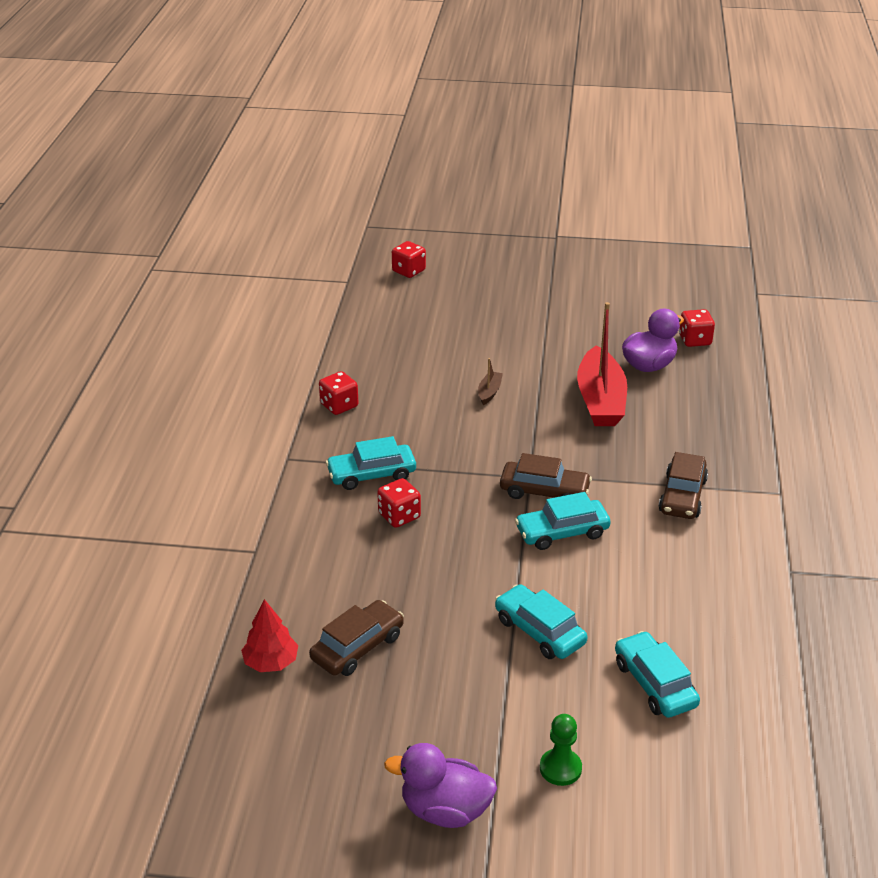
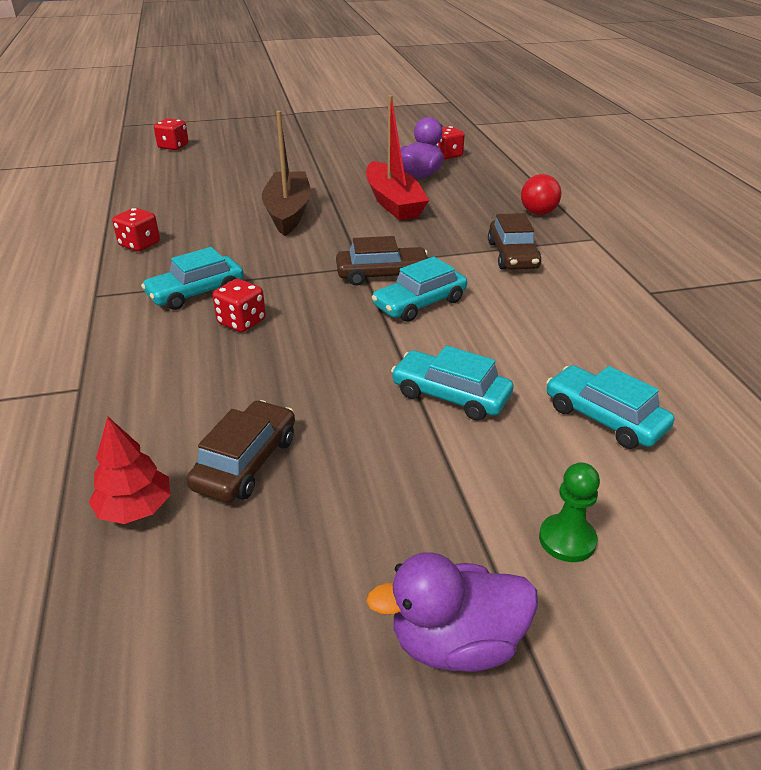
camera: 20 degrees left, 0 degrees up
(489, 392) = (288, 212): brown boat -> brown boat, size x2.36
(744, 446) = (538, 213): none -> red ball

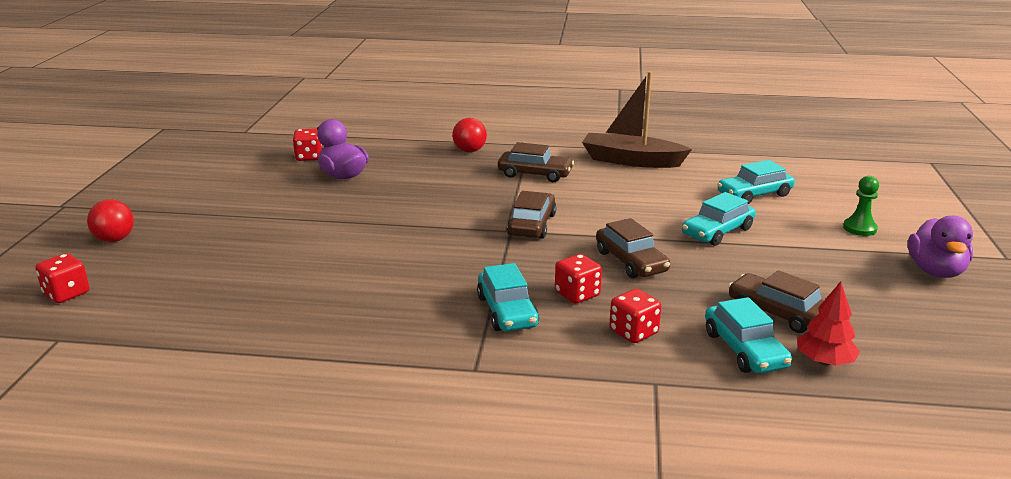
camera: 70 degrees left, 10 degrees down
(139, 244) = (367, 336): red dice -> red dice (633, 332)
(253, 138) = (114, 239): none -> red ball
(288, 212) = (364, 246): brown boat -> brown boat (631, 161)
(330, 343) = (631, 261): none -> brown car
(393, 203) = (393, 197): red boat -> none
(419, 303) = (589, 219): turquoise car -> turquoise car (744, 350)

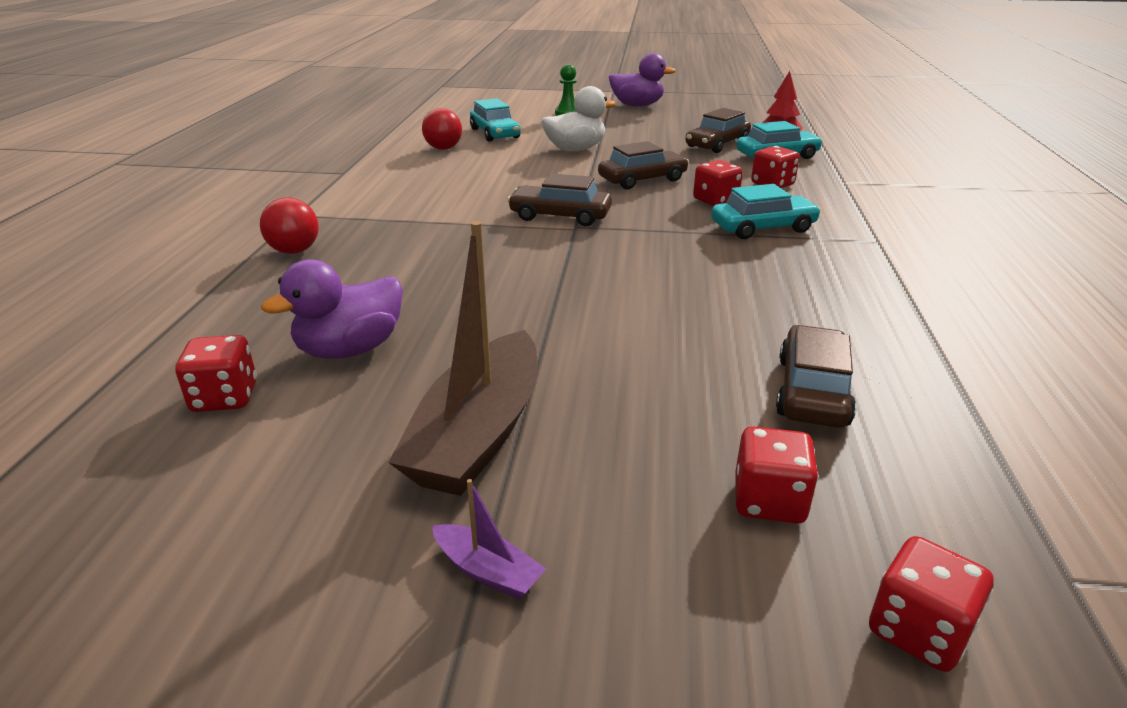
camera: 90 degrees left, 5 degrees up
(114, 239) = (642, 627): red ball -> red ball (443, 148)
(161, 271) = (769, 501): none -> red dice
(163, 213) = (488, 571): none -> purple boat
(535, 174) = (407, 213): brown car -> brown car (812, 391)
(631, 161) = (387, 169): brown boat -> brown boat (478, 434)
(717, 232) = (575, 149): turquoise car -> white duck

